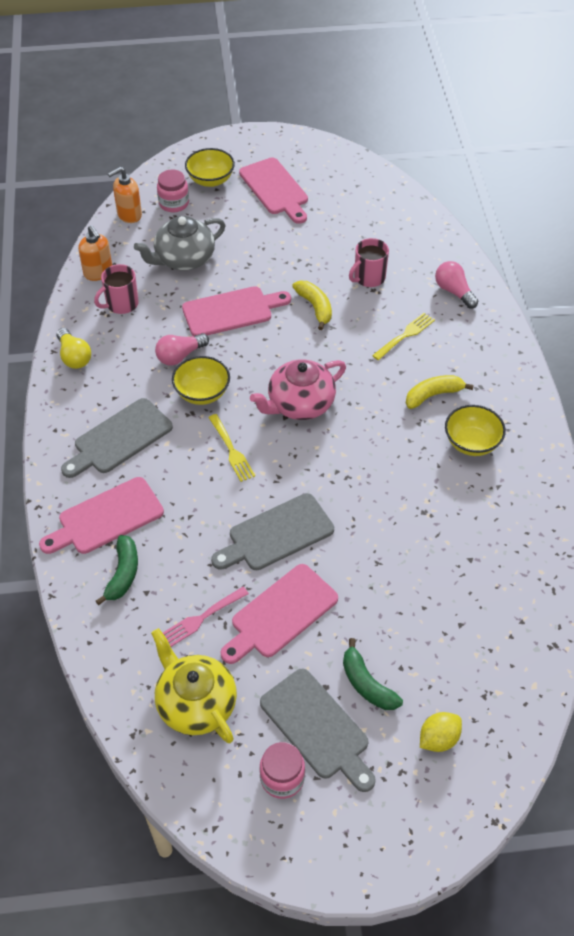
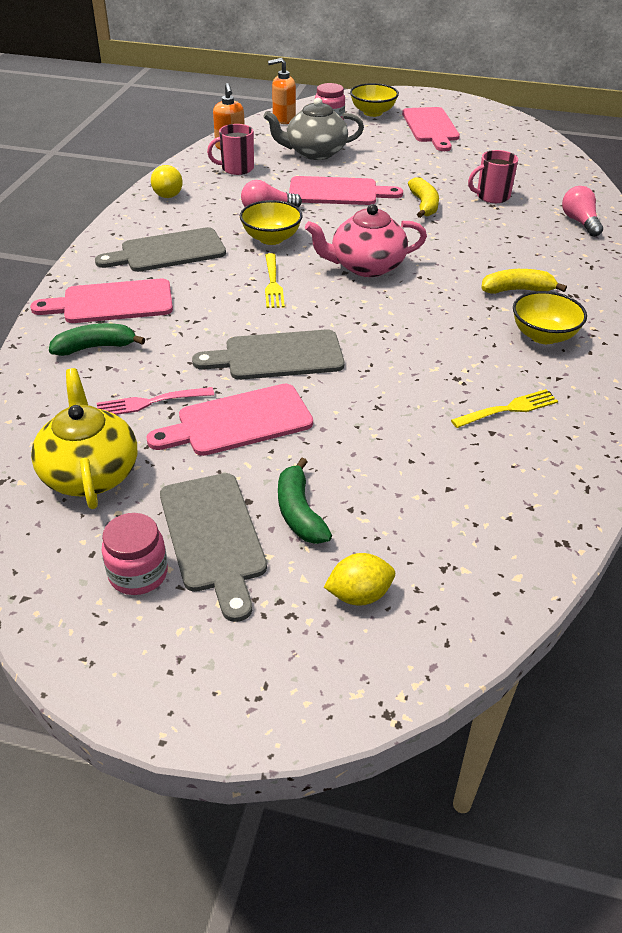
camera: 20 degrees right, 10 degrees down
(123, 574) = (95, 347): green banana -> green banana turned 135 degrees counterclockwise
(405, 336) = (508, 242): yellow fork -> yellow fork (507, 409)

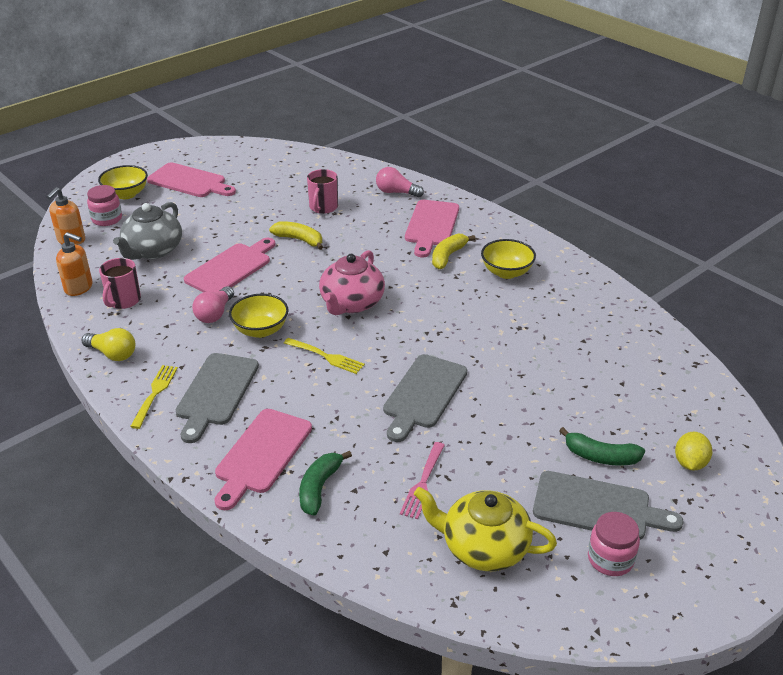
camera: 55 degrees left, 5 degrees down
(238, 421) = (484, 446): pink cutting board -> pink cutting board (431, 225)
(507, 409) = (567, 323): yellow fork -> yellow fork (155, 394)

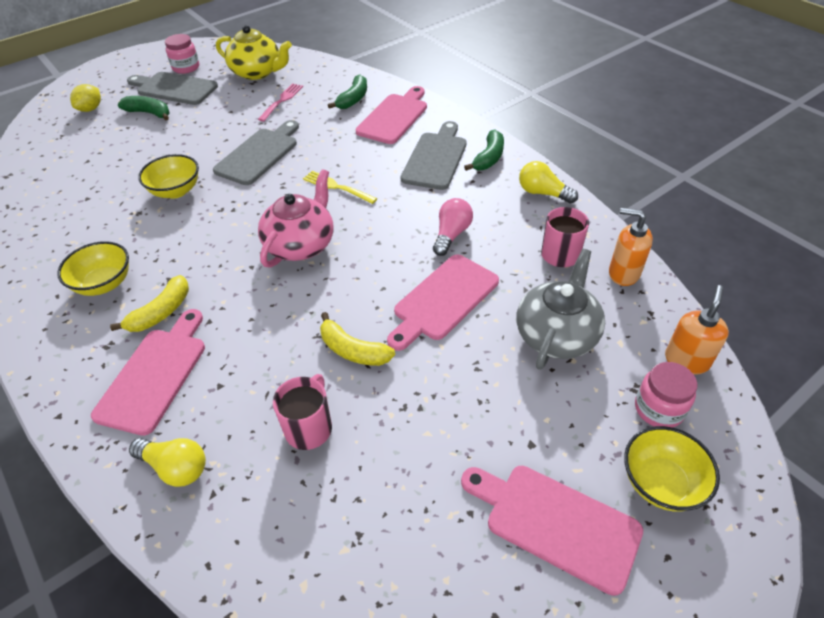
camera: 175 degrees left, 10 degrees up
(155, 394) = (489, 158): yellow fork -> green banana
(260, 330) = (400, 215): yellow bowl -> yellow bowl (176, 191)
(396, 192) = (175, 467): pink light bulb -> yellow light bulb

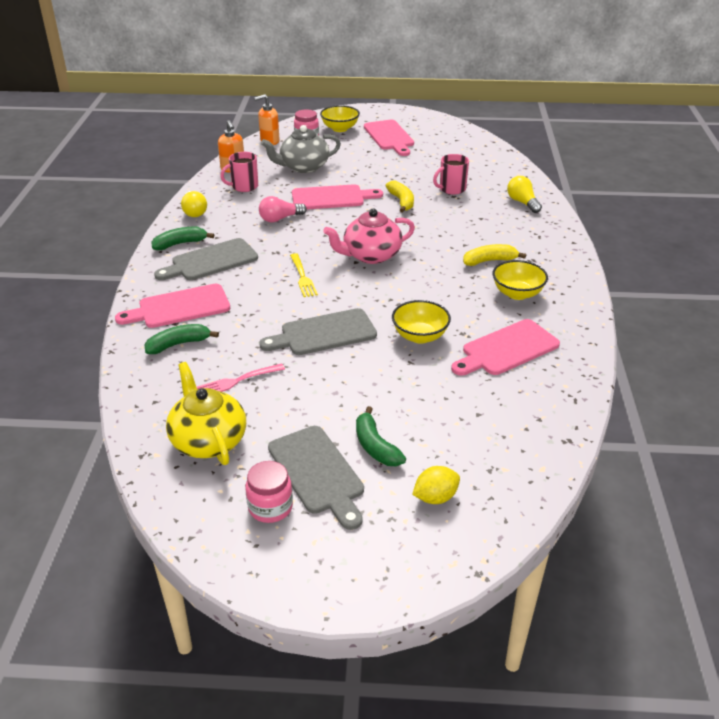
camera: 140 degrees left, 10 degrees down
(155, 375) = (512, 235): pink cutting board -> pink cutting board (507, 349)

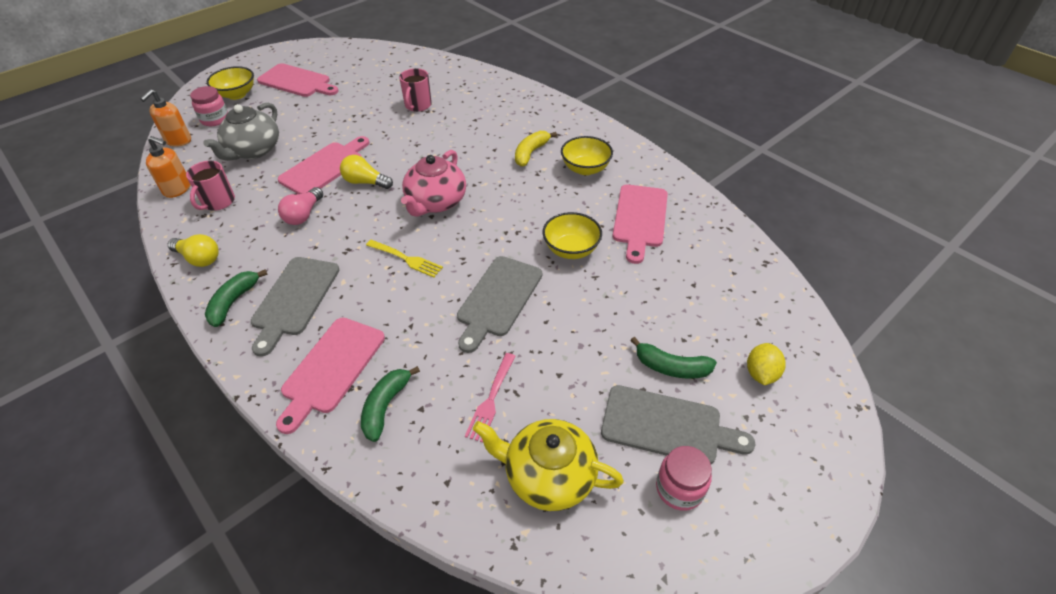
camera: 45 degrees left, 10 degrees up
(401, 201) = (392, 138): yellow banana -> none
(522, 202) = (487, 90): yellow light bulb -> yellow light bulb (365, 182)

